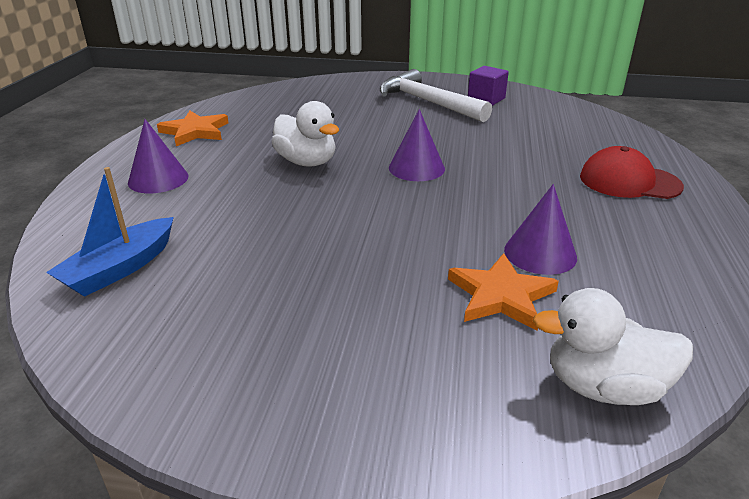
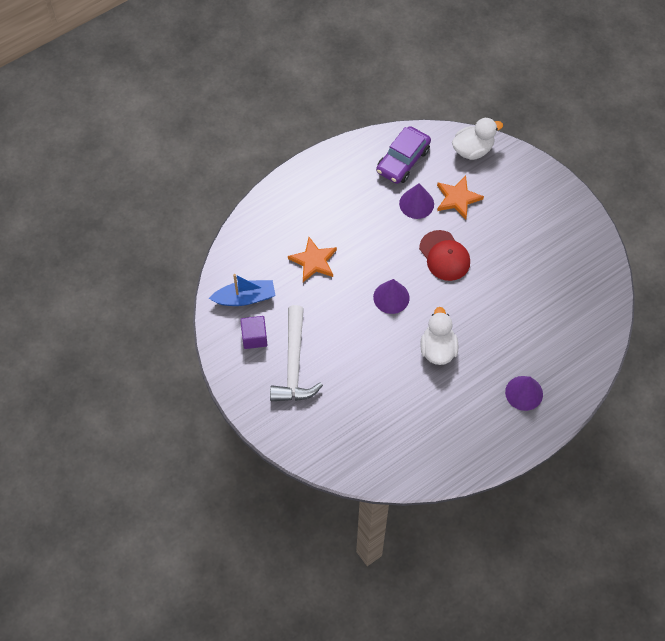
camera: 135 degrees left, 30 degrees up
(120, 268) = (580, 323): blue boat -> blue boat (245, 298)
(195, 131) = (468, 442): orange star -> orange star (314, 261)
(604, 387) = (473, 150): white duck -> white duck turned 75 degrees counterclockwise
(629, 181) = (313, 207): red cap -> red cap (444, 256)
(653, 287) = (403, 160): none -> purple car

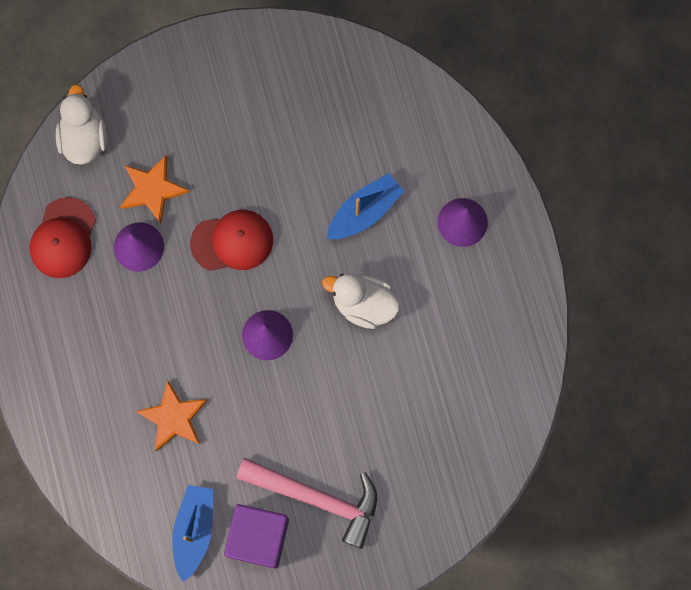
camera: 70 degrees left, 15 degrees up
(254, 337) = (258, 537): purple cube -> purple cube, size x1.54
(294, 364) = (317, 498): white hammer -> pink hammer
(403, 160) = (63, 238): purple car -> red cap
(502, 328) = (364, 211): none -> blue boat

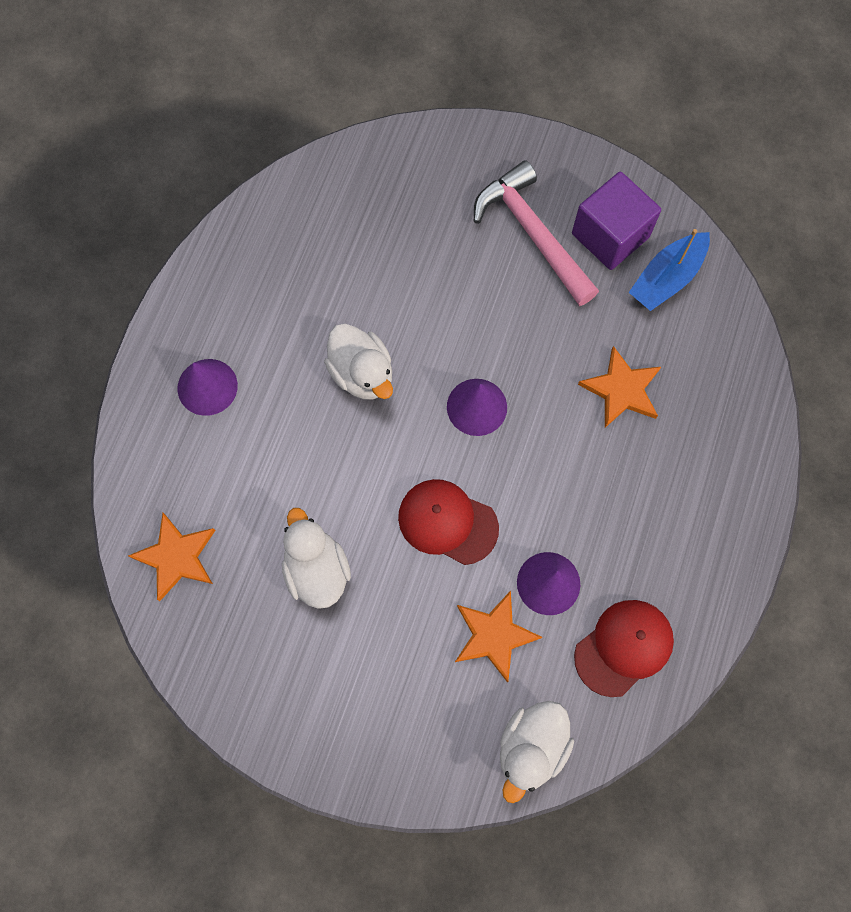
camera: 145 degrees left, 5 degrees down
(296, 153) = (317, 570): none -> white duck
(364, 211) = (293, 462): blue boat -> none
(392, 100) = (176, 557): none -> orange star

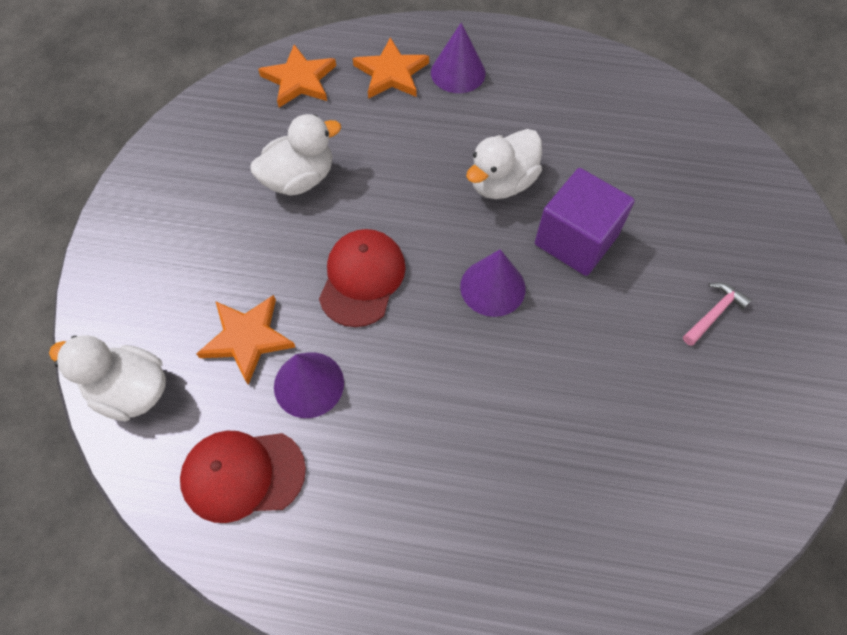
camera: 80 degrees right, 10 degrees down
(532, 234) = (713, 313): pink hammer -> pink hammer, size x0.45
(610, 235) = (746, 397): purple cube -> purple cube (576, 240)
(621, 390) = (552, 435): orange star -> orange star (391, 73)
(623, 647) = (243, 474): red cap -> red cap turned 135 degrees clockwise
(667, 278) = (715, 472): blue boat -> none

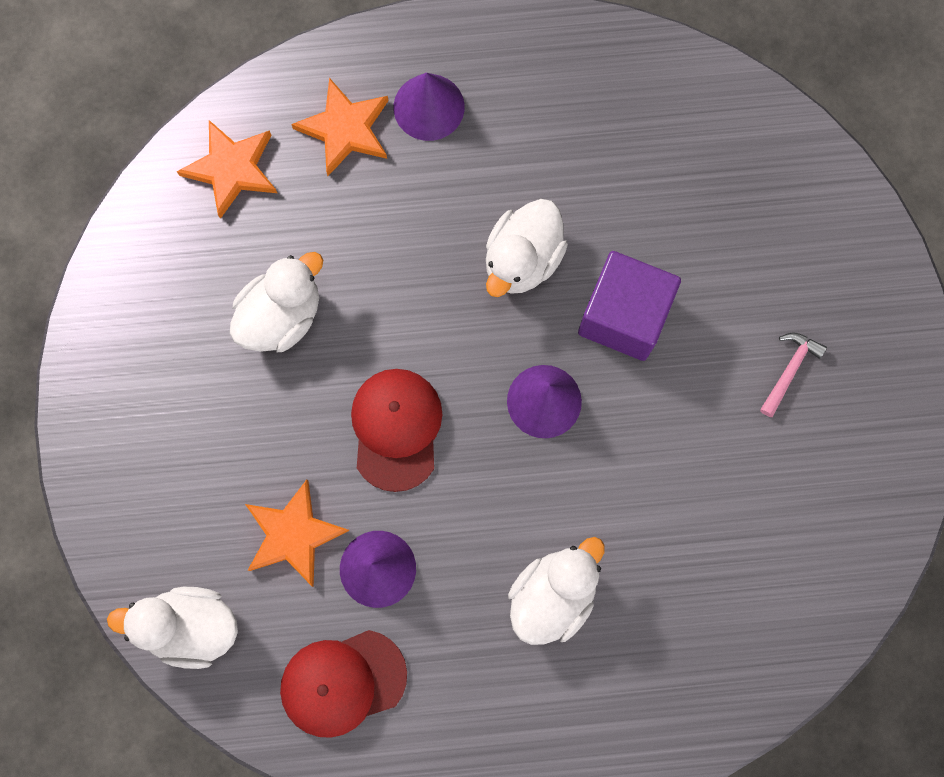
camera: 15 degrees left, 15 degrees up
(458, 448) = (552, 595): none -> white duck

